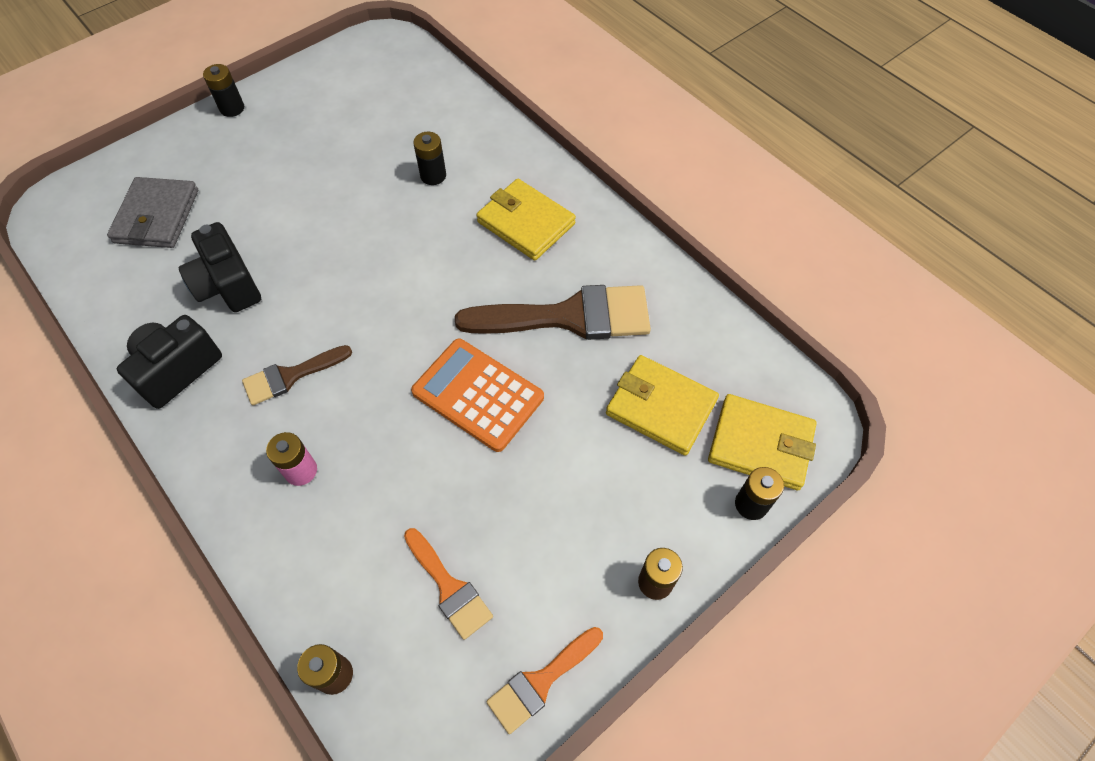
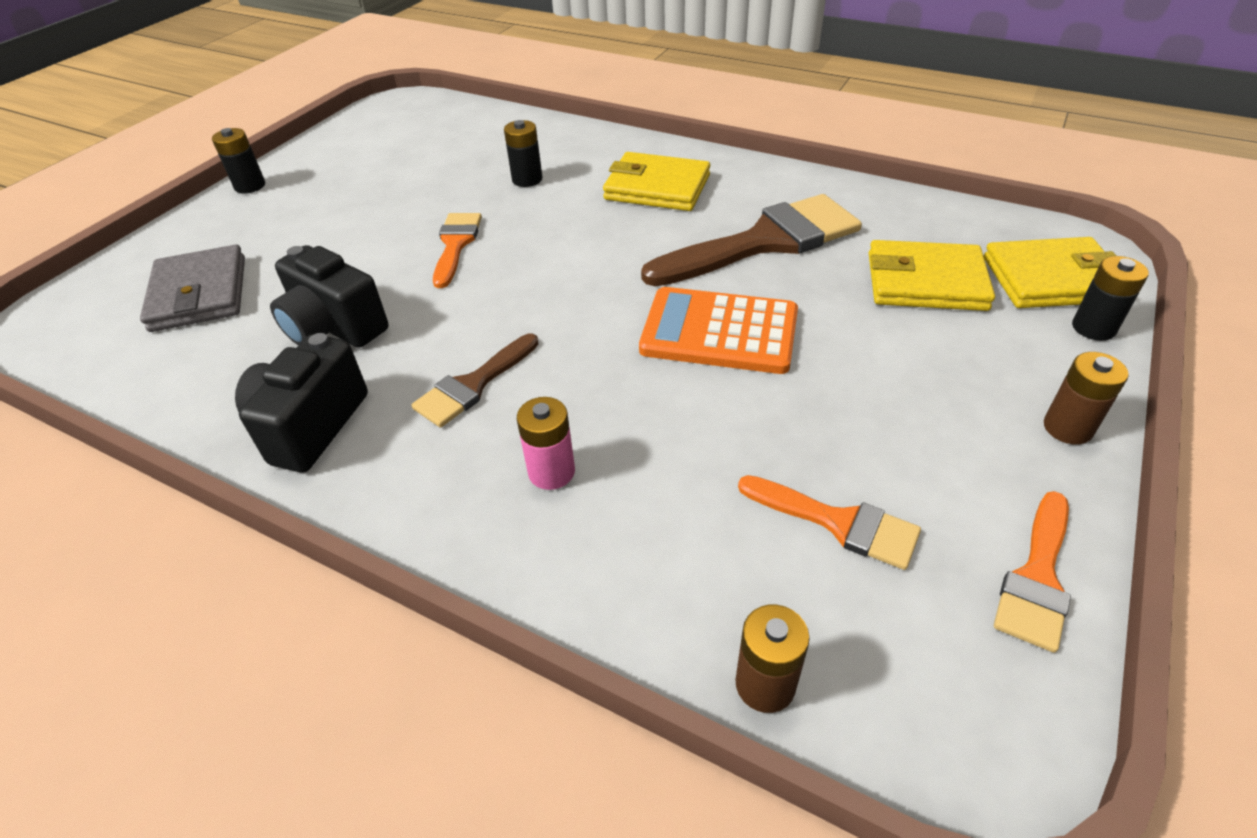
camera: 20 degrees left, 15 degrees down
(345, 231) = (455, 244): none -> orange brush

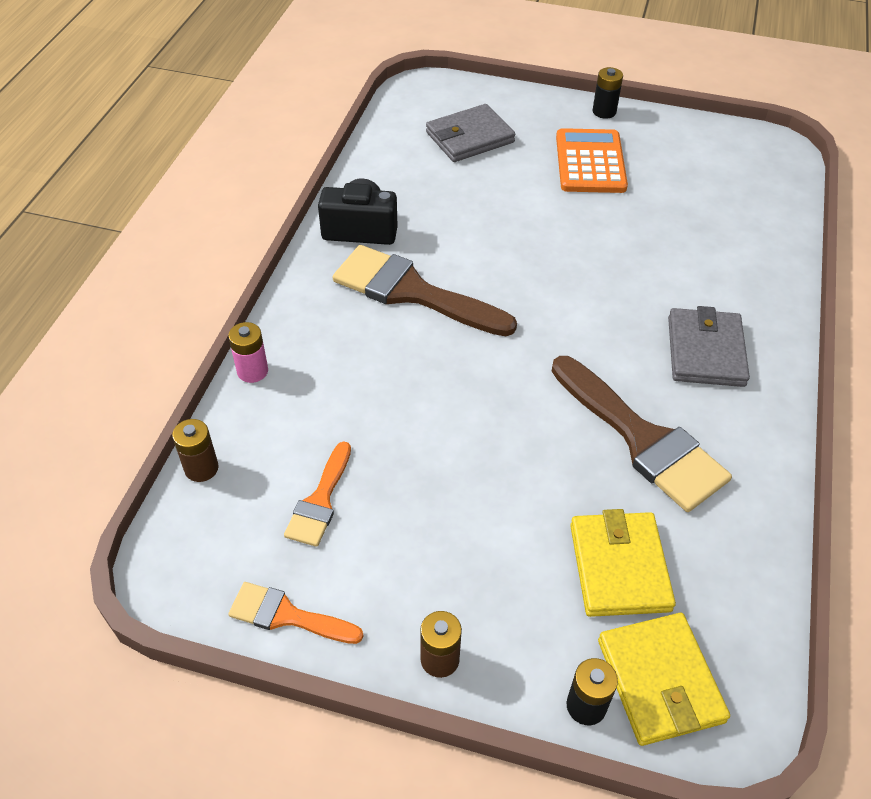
camera: 75 degrees right, 5 degrees up
(334, 327) = (452, 210): black camera -> none
(455, 244) = (567, 242): orange brush -> none
(473, 385) = (412, 292): brown brush -> brown brush, size x1.84
(527, 179) = (681, 261): black battery -> none
(551, 472) = (341, 347): pink battery -> pink battery (252, 371)
(657, 187) = (705, 351): yellow wallet -> grey wallet
(719, 332) = (503, 418): orange calculator -> orange calculator (590, 162)

